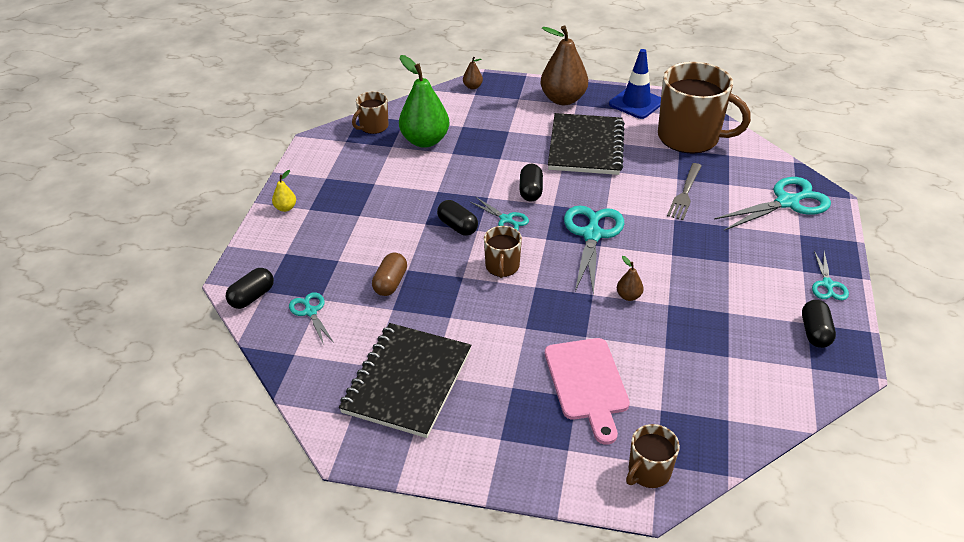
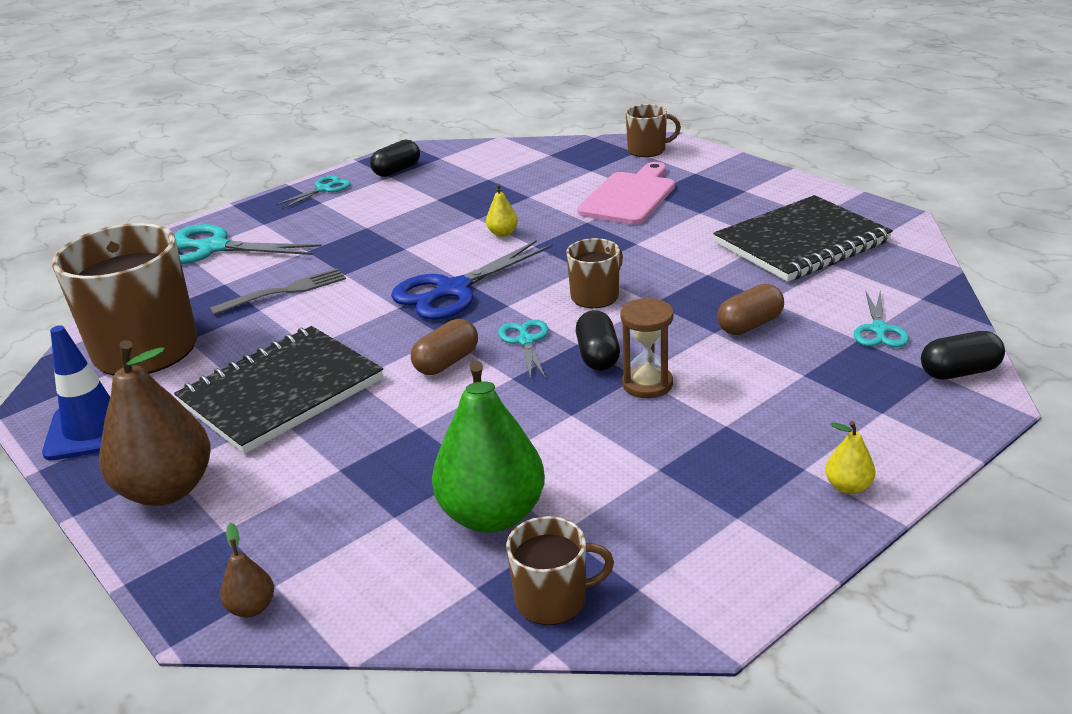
camera: 140 degrees left, 10 degrees down
(416, 221) = (647, 384): none -> brown hourglass
(530, 191) = (447, 362): black capsule -> brown capsule
(592, 235) = (453, 290): turquoise scissors -> blue scissors
(628, 296) = (503, 233): brown pear -> yellow pear

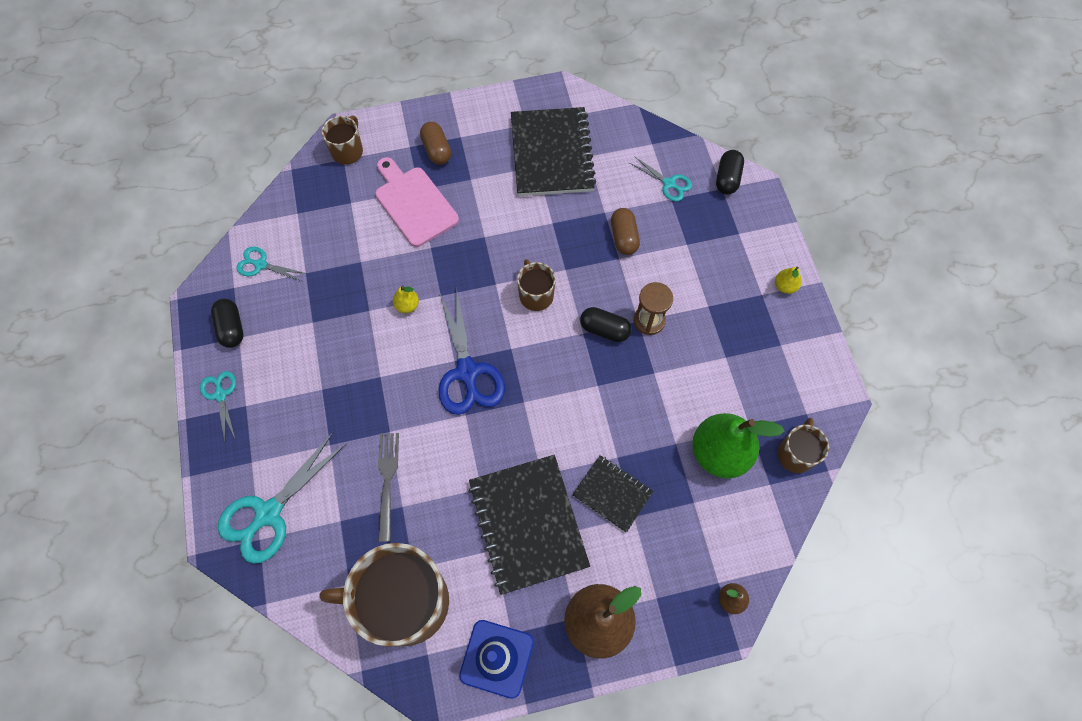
camera: 65 degrees left, 35 degrees up
(361, 440) = (612, 494): none -> black notebook
(447, 362) = (557, 413): brown capsule -> brown capsule (437, 150)
(526, 341) = (562, 359): turquoise scissors -> turquoise scissors (261, 265)

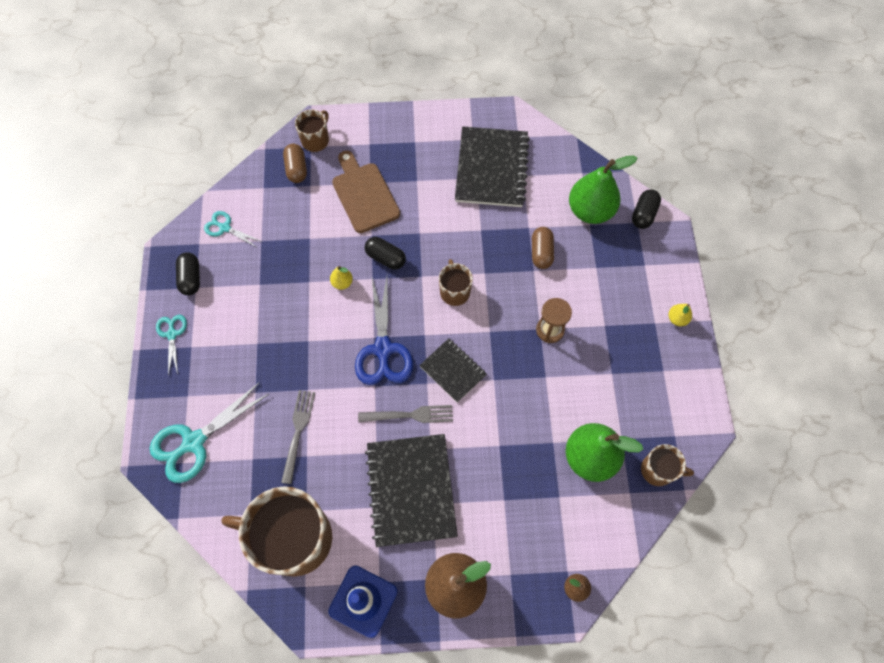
camera: 10 degrees right, 0 degrees up
(414, 203) = (364, 194): pink cutting board -> brown cutting board
(437, 150) = (392, 150): brown capsule -> brown capsule (296, 169)
(511, 440) = (409, 415): none -> grey fork
(604, 329) = (509, 331): black capsule -> black capsule (385, 258)
(612, 494) = (489, 477): black notebook -> black notebook (453, 371)
(669, 183) = (590, 211): turquoise scissors -> green pear
(795, 454) = (658, 470): brown mug -> brown mug turned 75 degrees clockwise

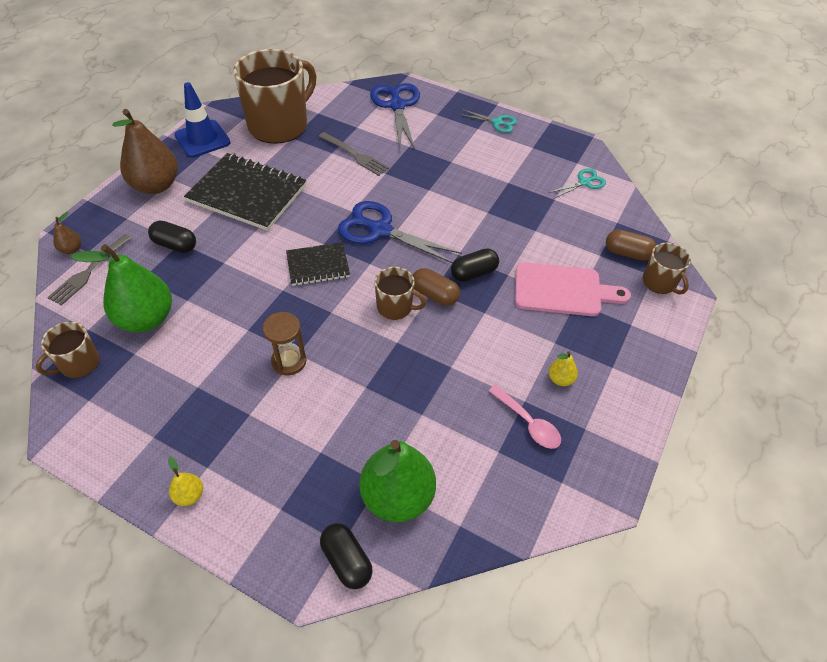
camera: 120 degrees right, 15 degrees down
(191, 278) = (543, 147): black capsule -> black capsule (175, 245)
(194, 442) = (397, 106): turquoise scissors -> blue scissors
(342, 283) = (469, 232): yellow pear -> yellow pear (560, 379)
(364, 194) = (563, 290): brown cutting board -> pink cutting board
(409, 415) = (306, 220): grey fork -> grey fork (89, 271)
(491, 169) = (528, 423): black notebook -> pink spoon
(541, 252) = (381, 407): brown capsule -> brown capsule (434, 295)

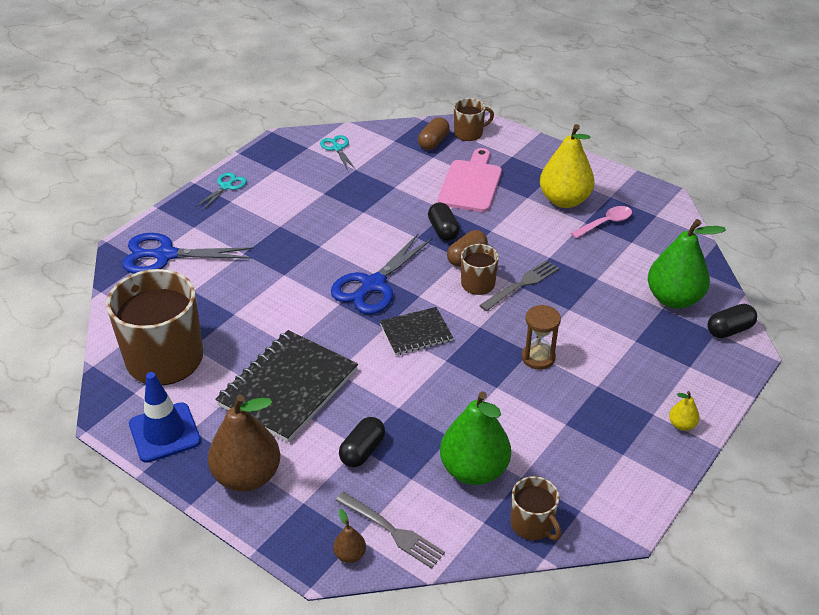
camera: 80 degrees left, 10 degrees down
(318, 265) = (416, 333): black notebook -> black notebook turned 75 degrees clockwise
(355, 155) = (245, 295): grey fork -> grey fork (521, 284)
(560, 379) = (564, 200): yellow pear -> yellow pear, size x2.30

